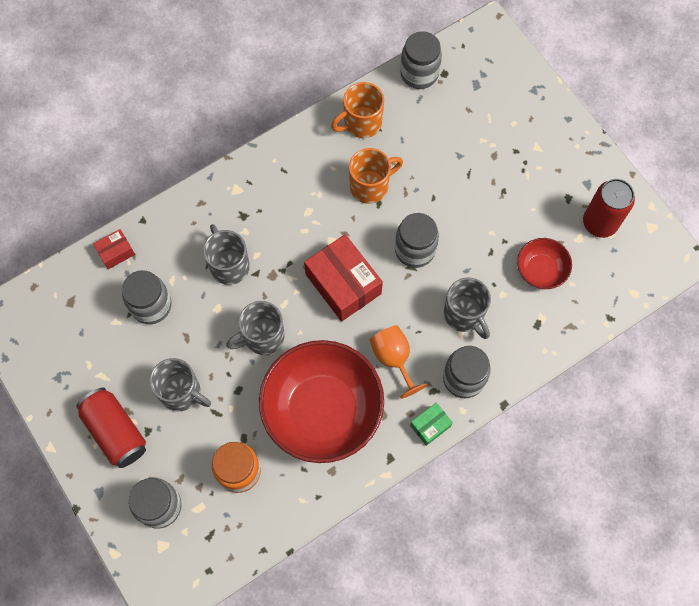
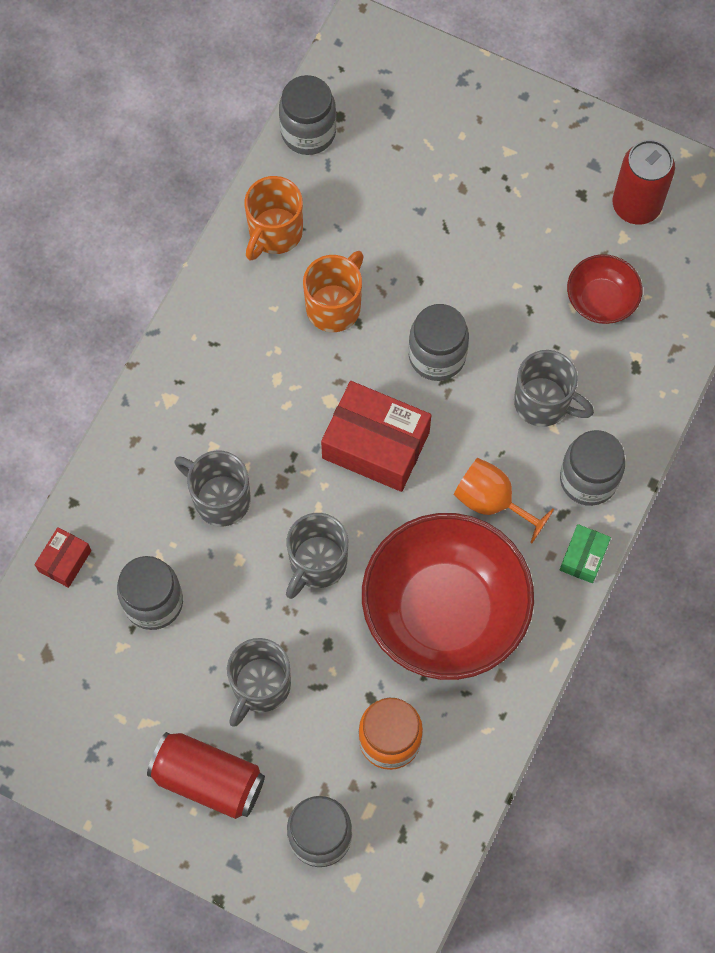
camera: 30 degrees left, 0 degrees up
(182, 392) = (260, 686): grey mug -> grey mug turned 120 degrees clockwise

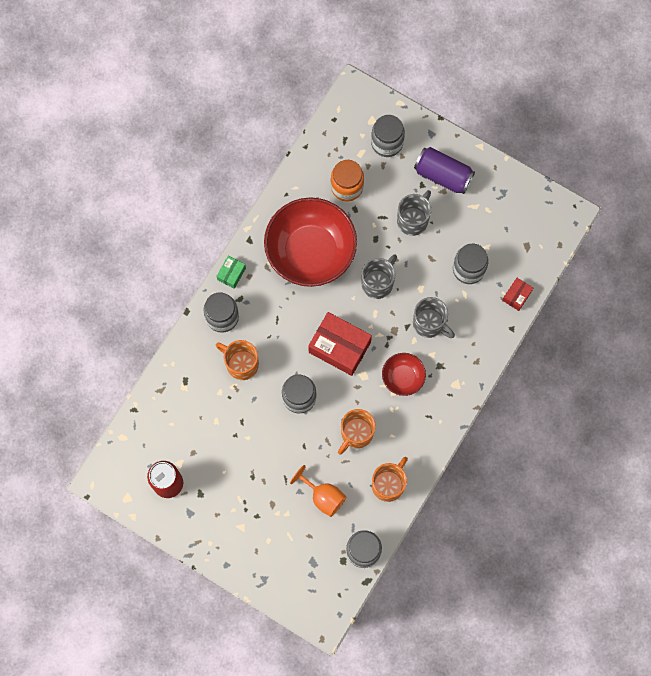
camera: 175 degrees left, 5 degrees up
(208, 779) = (443, 175): red can -> purple can
(492, 502) = (277, 309): orange goblet -> orange goblet (323, 496)
(543, 403) = (241, 364): grey mug -> orange mug
(601, 300) = (199, 424): red bowl -> red bowl (403, 377)

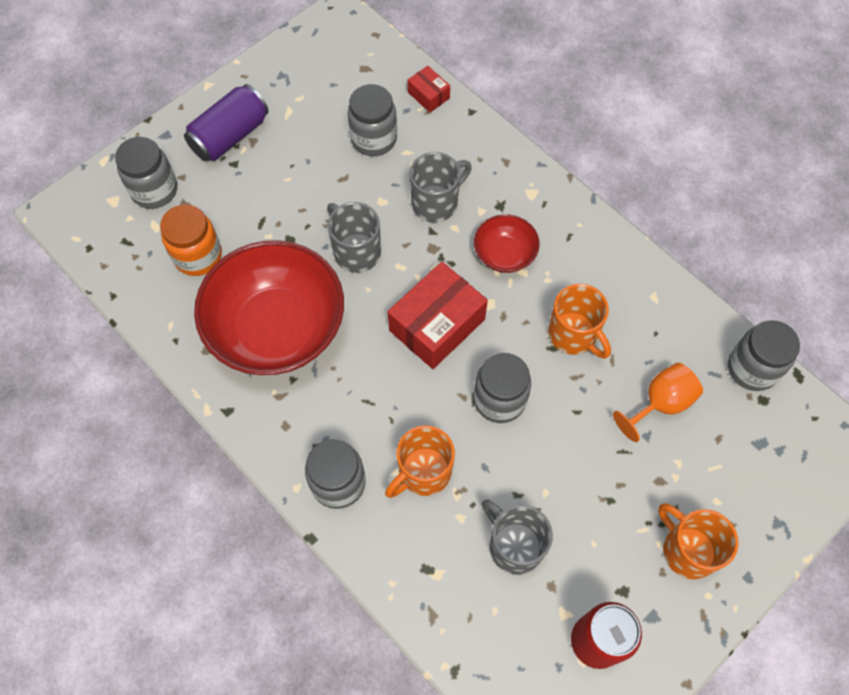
camera: 75 degrees left, 10 degrees down
(231, 274) = (272, 451): green box -> none
(388, 484) = (657, 310): orange mug -> orange mug (687, 550)
(413, 220) = (280, 186): grey mug -> grey mug (514, 545)

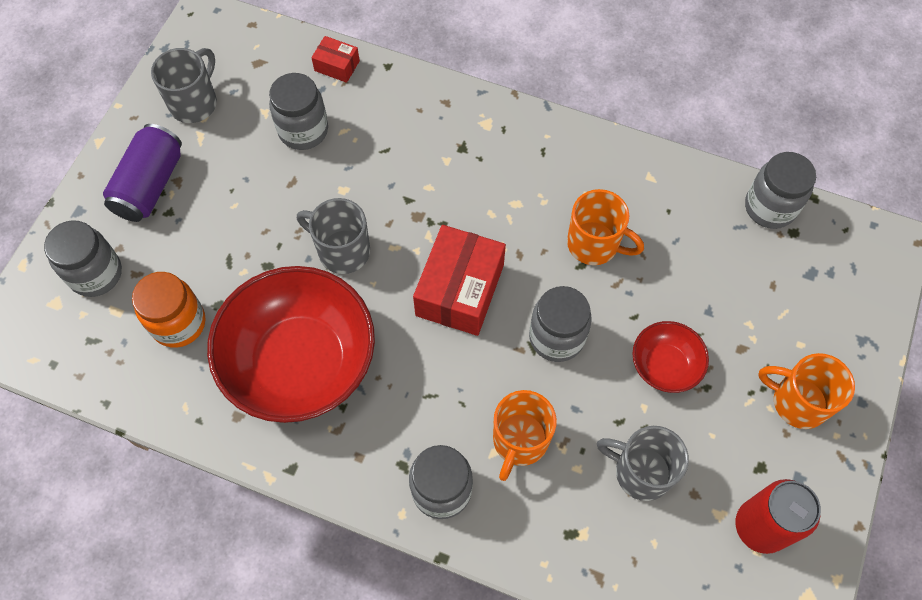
camera: 25 degrees left, 0 degrees up
(436, 203) = (398, 170): grey mug -> grey mug (194, 103)
(504, 254) = (490, 193): red bowl -> red bowl (665, 365)
(660, 403) = (705, 275): orange goblet -> none

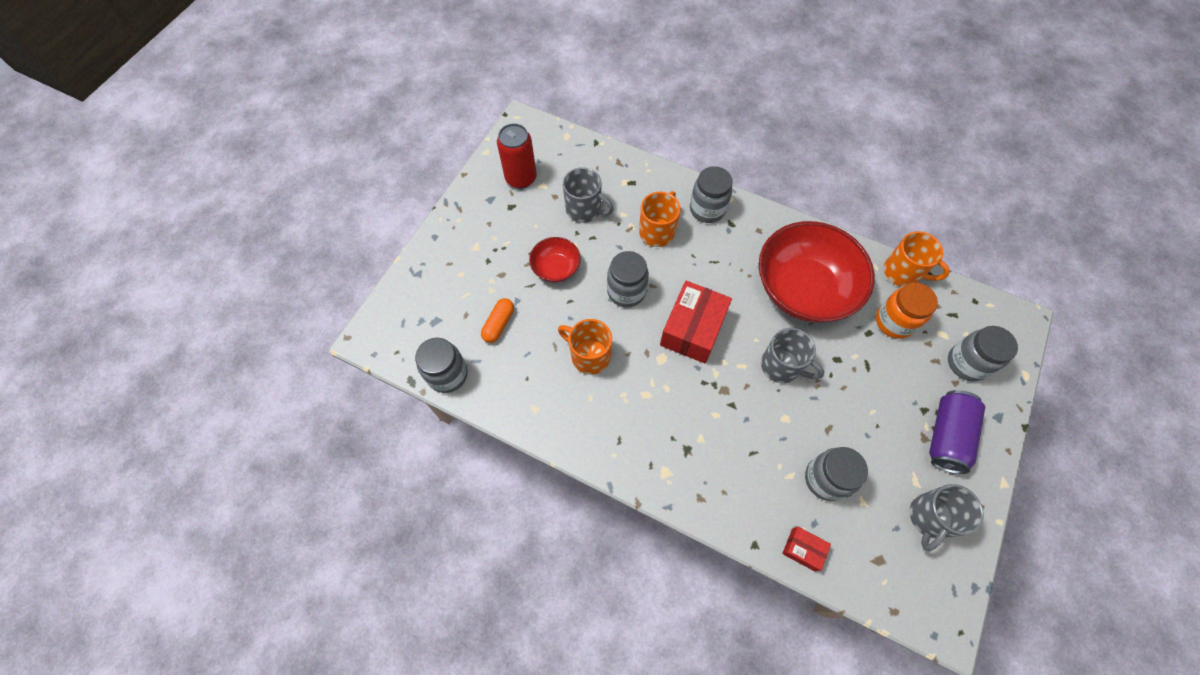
camera: 175 degrees left, 0 degrees up
(724, 276) = (499, 324): none -> orange capsule
(797, 402) = (475, 240): orange mug -> orange mug (903, 272)

